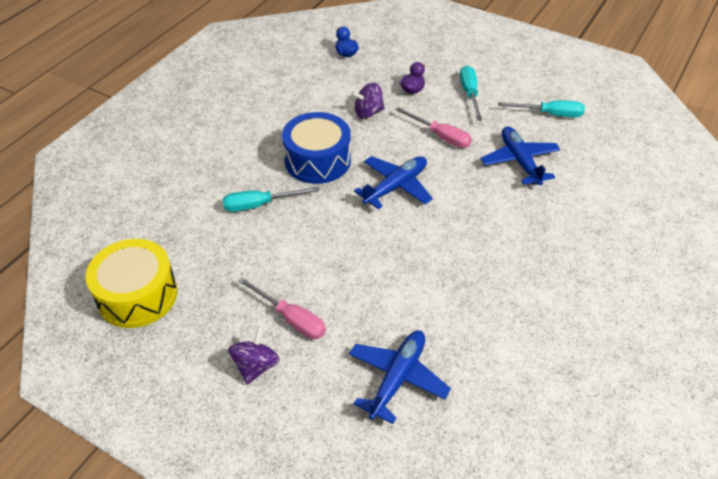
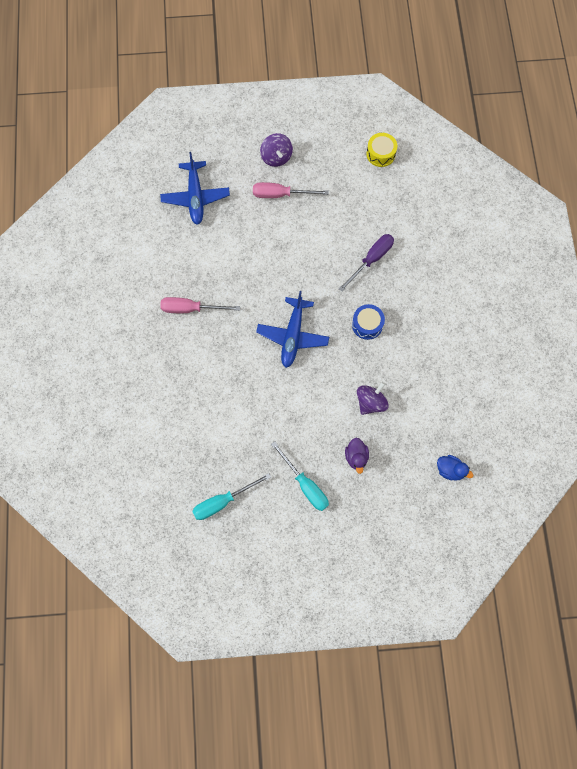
camera: 145 degrees right, 25 degrees up
(137, 295) = (380, 154): yellow drum -> yellow drum, size x0.53
(260, 205) = (371, 260): turquoise screwdriver -> purple screwdriver
(317, 160) = (367, 325): blue drum -> blue drum, size x0.53
(440, 136) = (295, 412): pink screwdriver -> pink screwdriver (191, 309)
(519, 161) = (218, 423): blue plane -> none

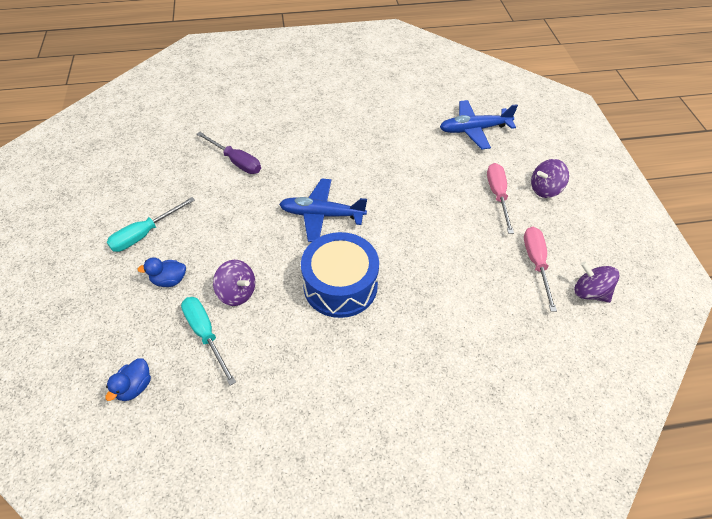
camera: 85 degrees right, 20 degrees down
(191, 309) = (347, 135): pink screwdriver -> pink screwdriver (536, 264)
(223, 501) = (140, 170): turquoise screwdriver -> turquoise screwdriver (206, 334)
(356, 457) = (169, 280): purple duck -> blue duck
(367, 325) = (340, 285): blue drum -> blue drum, size x1.88
(371, 260) = (431, 287): purple screwdriver -> purple screwdriver (236, 161)
(380, 154) = (590, 292): yellow drum -> purple spinning top

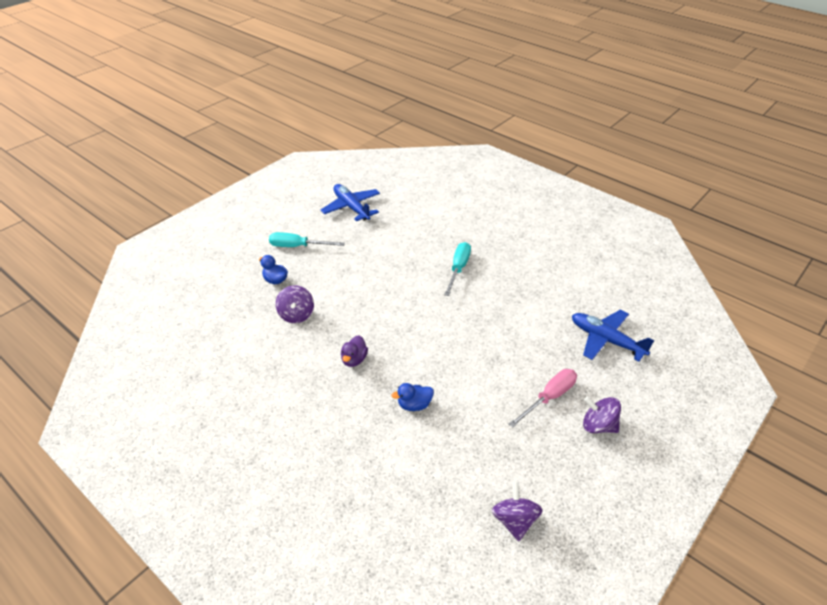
camera: 50 degrees right, 10 degrees down
(135, 387) = (190, 318): blue duck -> blue duck (414, 405)
(206, 334) = (252, 322): turquoise screwdriver -> turquoise screwdriver (458, 269)
(236, 161) = (402, 242): purple screwdriver -> none
(322, 215) = (405, 311): blue plane -> blue plane (351, 207)
(340, 285) = (354, 360): blue drum -> purple duck
(536, 264) = (504, 464): pink screwdriver -> none

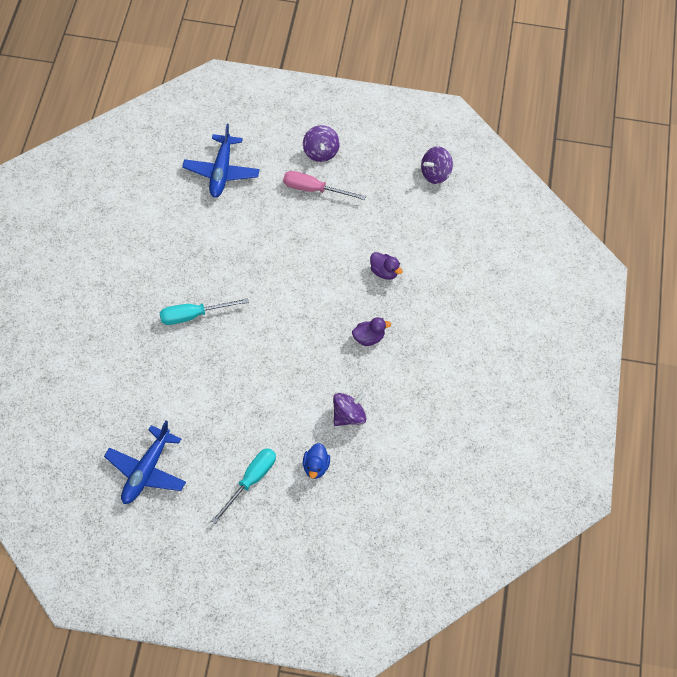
camera: 125 degrees left, 15 degrees up
(298, 246) = (250, 481): turquoise screwdriver -> turquoise screwdriver turned 120 degrees counterclockwise
(414, 405) = (384, 272): blue duck -> purple duck

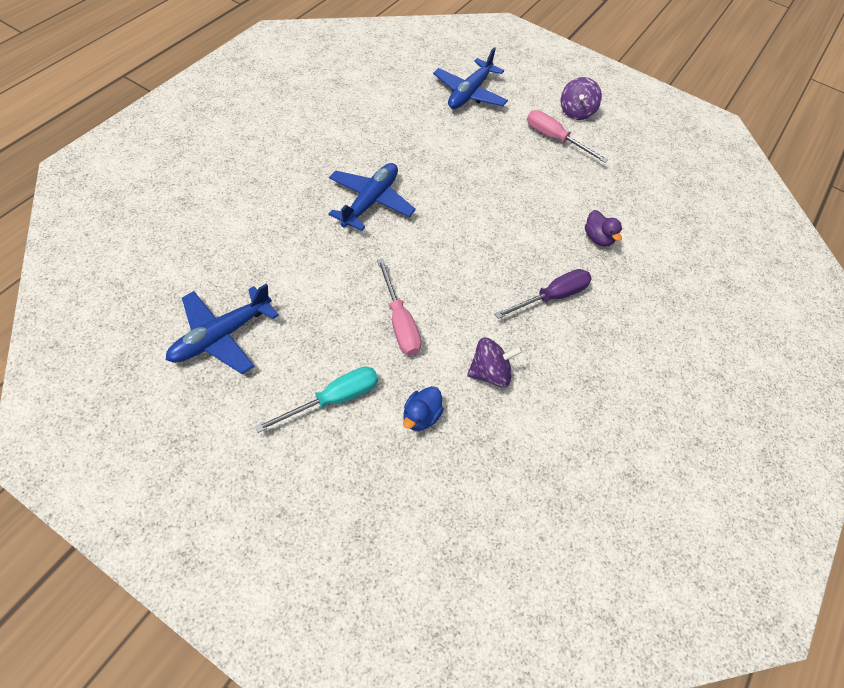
camera: 20 degrees right, 0 degrees up
(193, 316) = (370, 201): turquoise screwdriver -> blue plane
(267, 406) = (399, 322): none -> pink screwdriver
(368, 338) = (551, 297): purple duck -> purple screwdriver
(435, 174) = (689, 170): purple spinning top -> none

